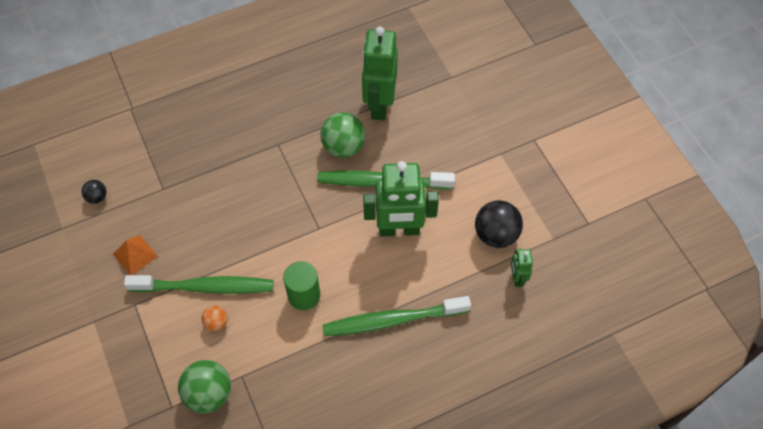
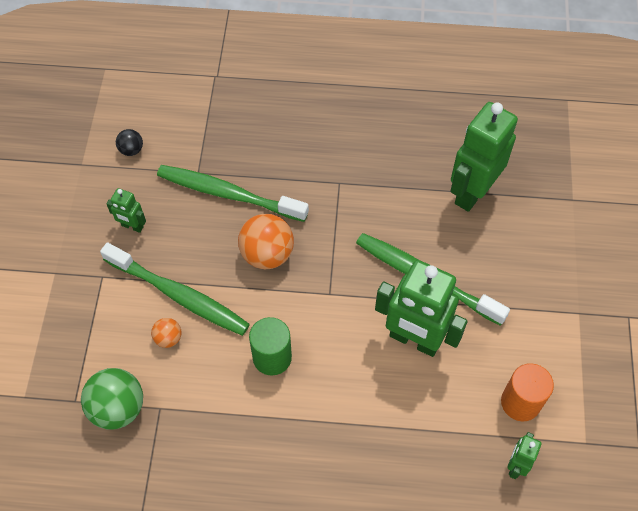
camera: 30 degrees right, 0 degrees up
(135, 255) = (132, 226): orange pyramid -> green robot
(255, 223) = (267, 254): none -> orange ball
(343, 147) = (407, 219): green ball -> none
(392, 320) = (349, 436): green toothbrush -> green toothbrush (228, 194)
(496, 234) = (520, 402): black ball -> orange cylinder

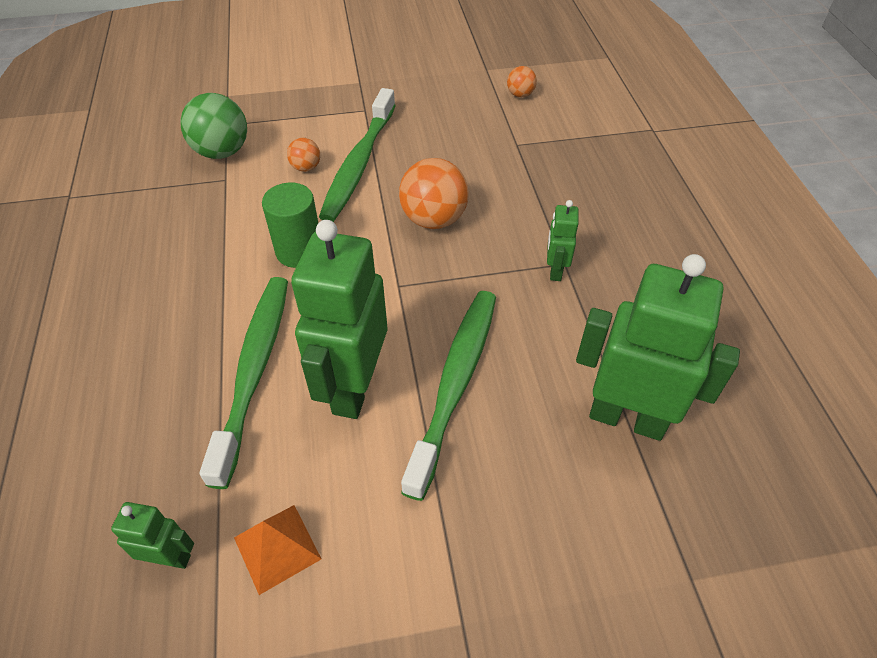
camera: 75 degrees right, 10 degrees down
(131, 150) = (520, 94): black ball -> orange ball
(132, 226) = (429, 115): green robot -> green robot (555, 270)
(228, 194) = (500, 172): green toothbrush -> green toothbrush (254, 371)
(520, 402) = (277, 548): orange cylinder -> orange pyramid

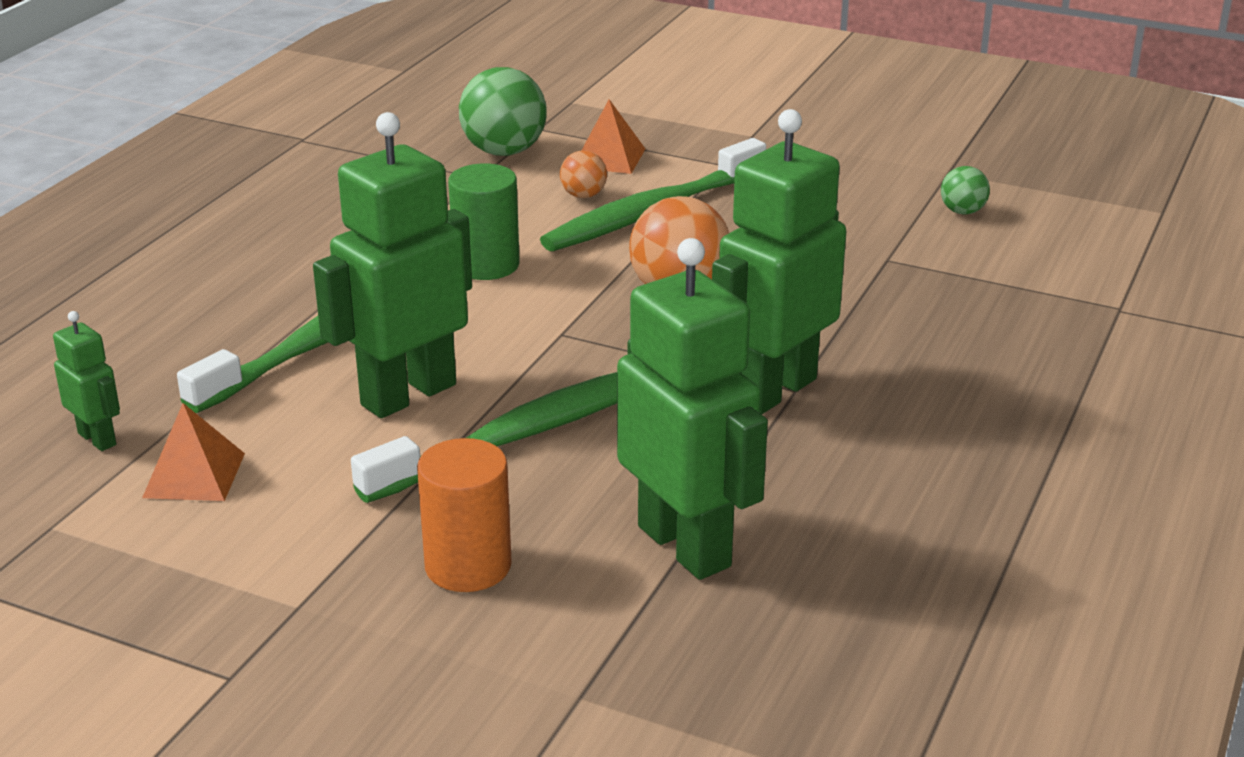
camera: 35 degrees right, 20 degrees down
(293, 131) = (609, 158): none -> orange pyramid
(520, 94) = (962, 211): orange ball -> green ball
(529, 514) = (468, 566): none -> orange cylinder
(555, 270) = (773, 391): green robot -> green robot, size x2.14

